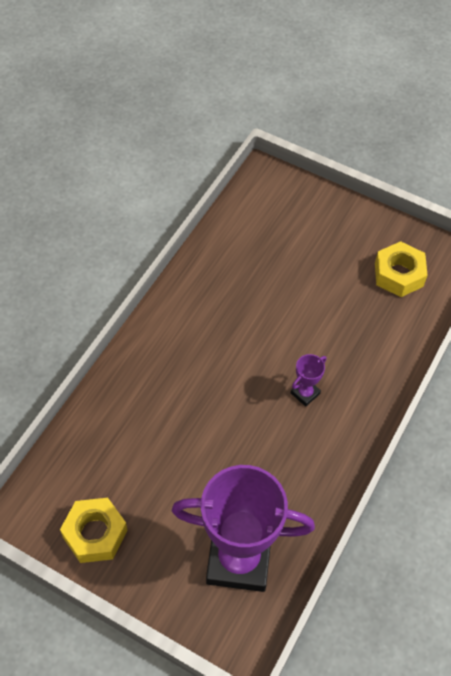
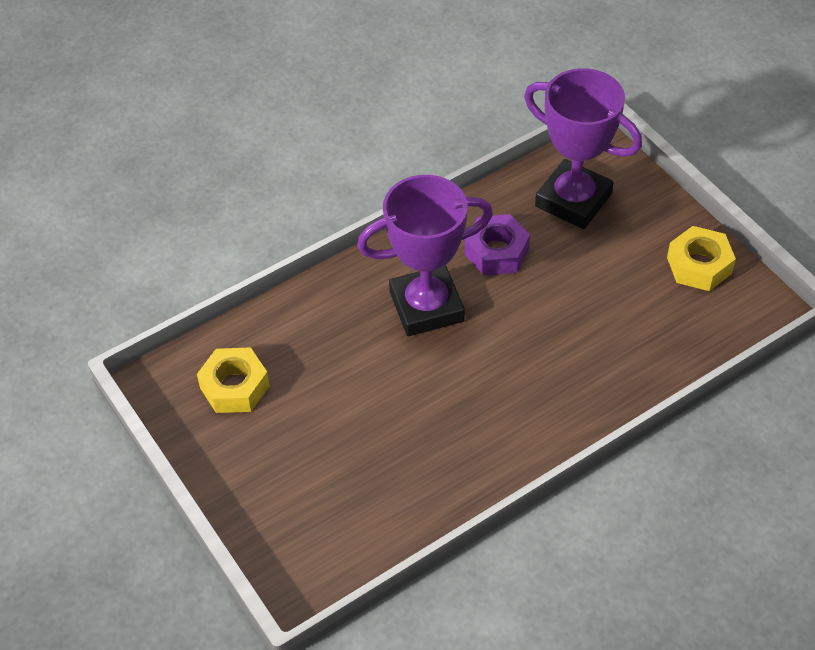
camera: 150 degrees left, 5 degrees down
(278, 470) = (496, 252): none -> purple nut
(305, 393) = (426, 307): purple trophy -> purple trophy, size x2.47

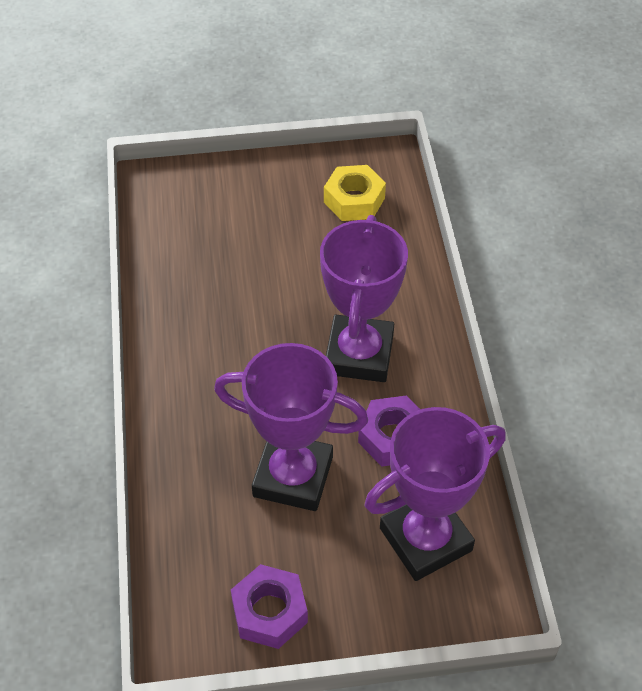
camera: 115 degrees right, 0 degrees up
(578, 300) = (293, 476): none -> purple trophy
(699, 265) = (269, 612): yellow nut -> purple nut

